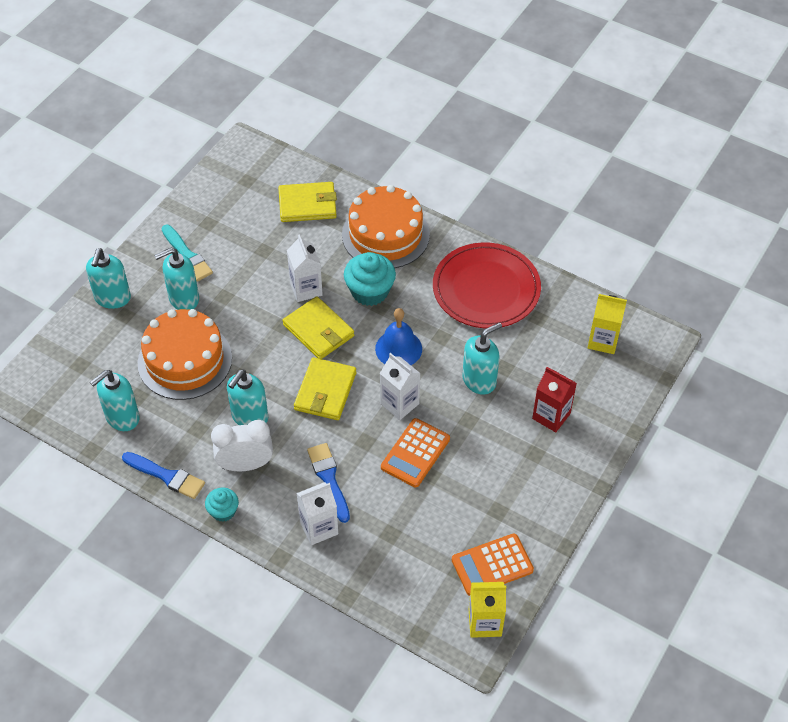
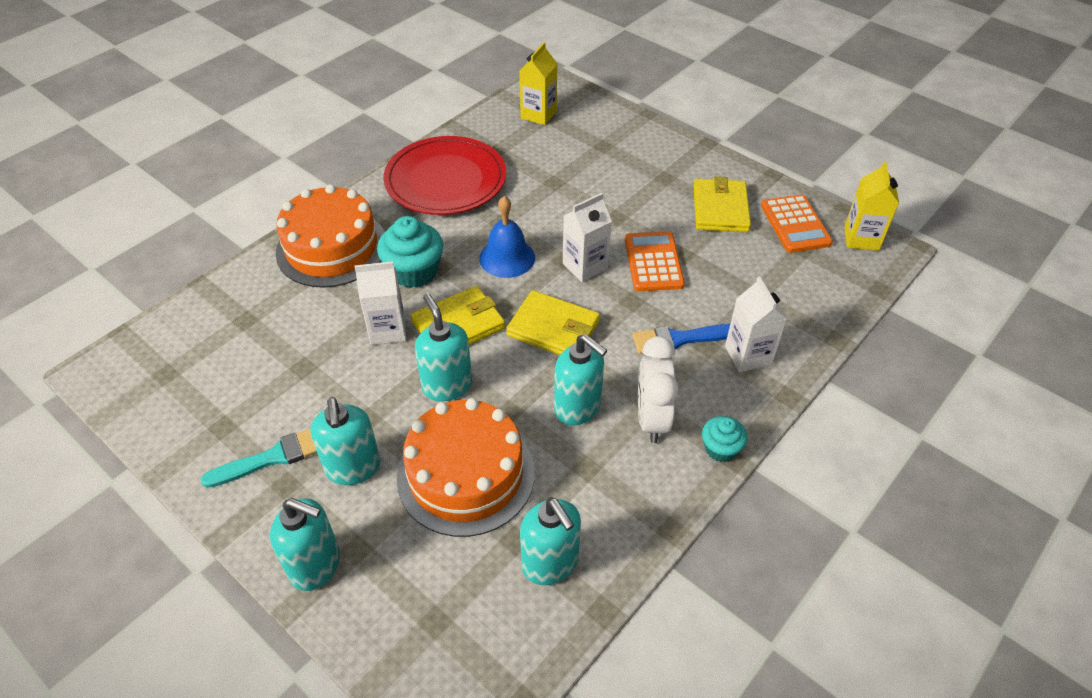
camera: 80 degrees left, 5 degrees down
(167, 476) = (660, 510): blue brush -> none
(307, 204) = (245, 314): yellow wallet -> yellow wallet (720, 209)
(415, 453) = (653, 262): orange calculator -> orange calculator turned 135 degrees counterclockwise
(479, 380) = (567, 202): turquoise soap dispenser -> turquoise soap dispenser (447, 385)
(551, 416) = (621, 160): red carton -> none

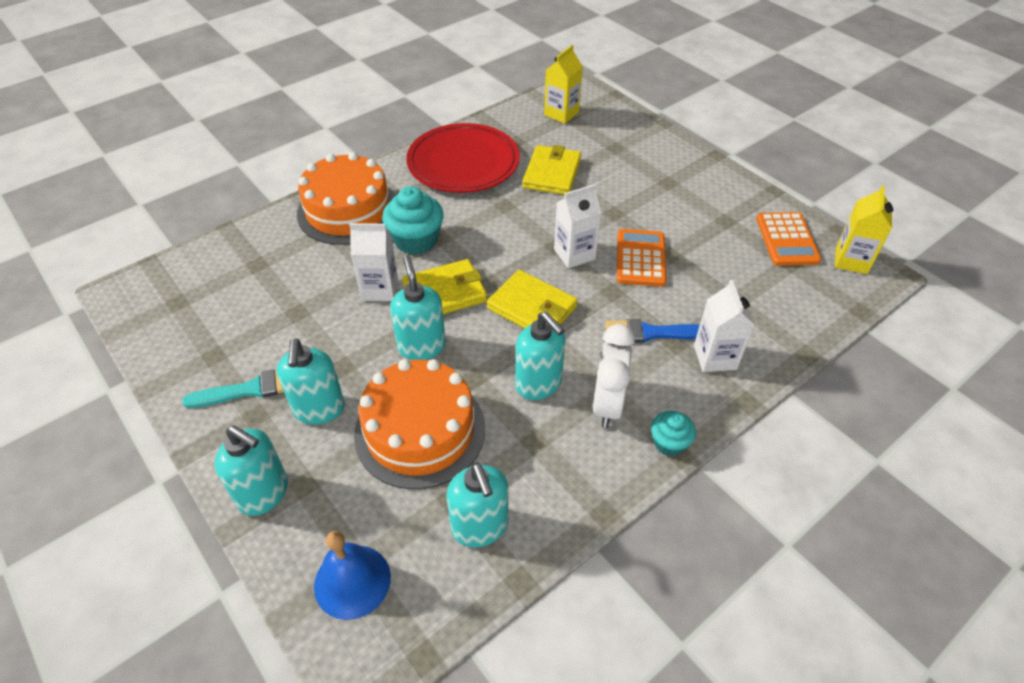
camera: 10 degrees right, 0 degrees up
(507, 257) = (503, 238): blue bell -> blue bell (352, 581)
(720, 209) = (715, 217): yellow wallet -> yellow wallet (552, 173)

